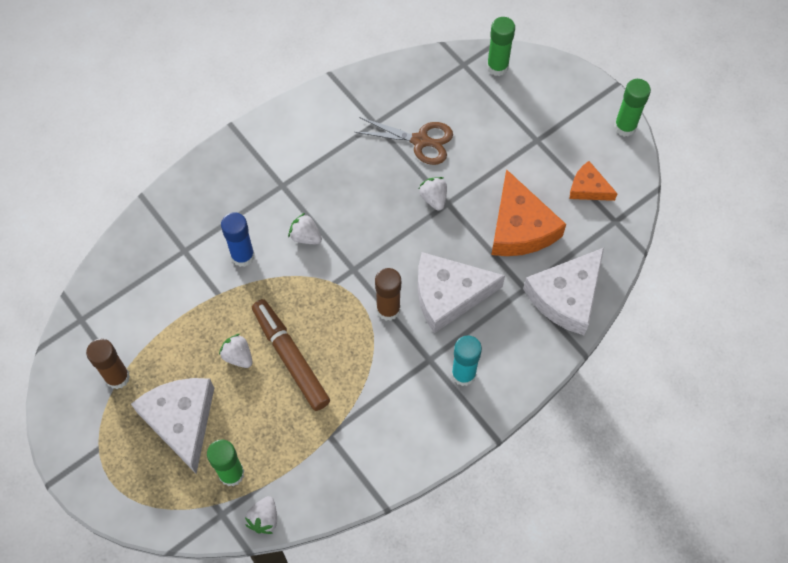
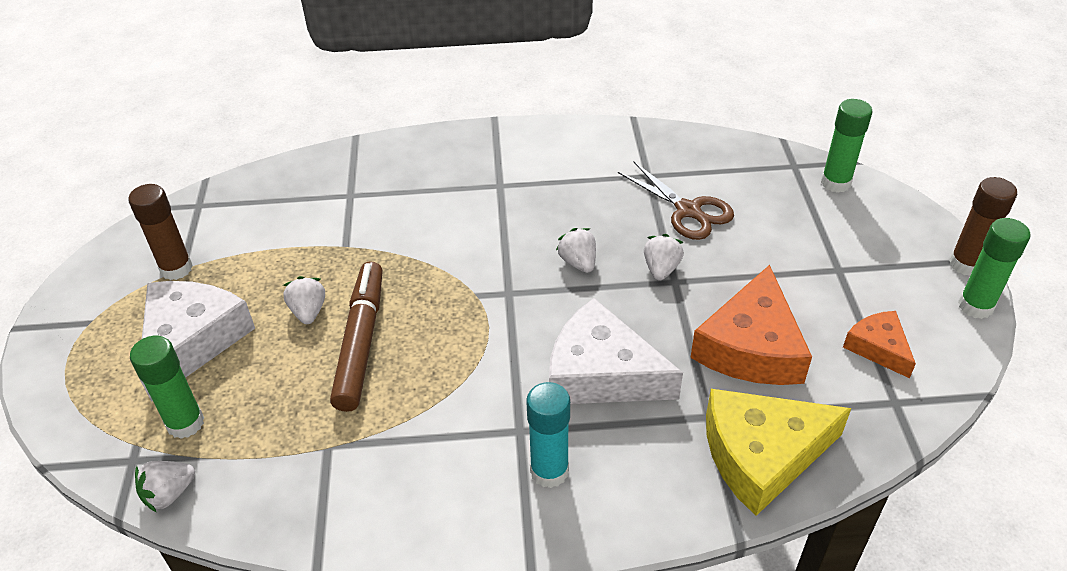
camera: 35 degrees right, 20 degrees down
(243, 256) = (402, 225): blue glue stick -> none
(305, 236) = (483, 238): white strawberry -> white strawberry (578, 262)
(388, 309) = (514, 351): brown glue stick -> brown glue stick (966, 264)
(566, 296) = (762, 455): white cheese -> yellow cheese

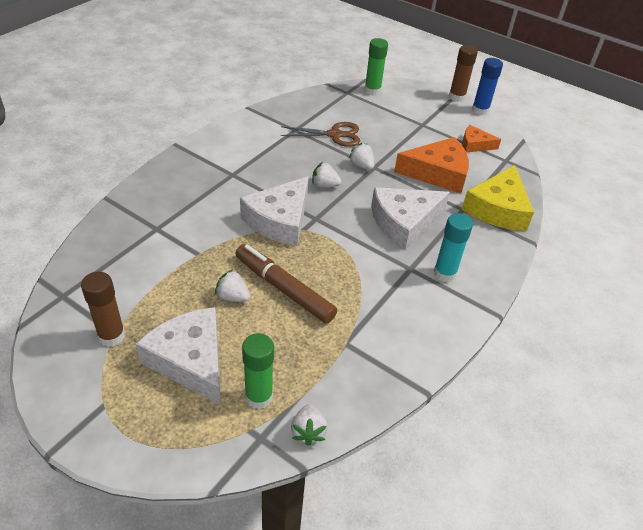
camera: 55 degrees left, 0 degrees up
(468, 268) = (280, 220): none -> white cheese
(751, 347) = (438, 173): orange cheese -> orange cheese turned 60 degrees counterclockwise
(975, 306) = (480, 110): green glue stick -> blue glue stick

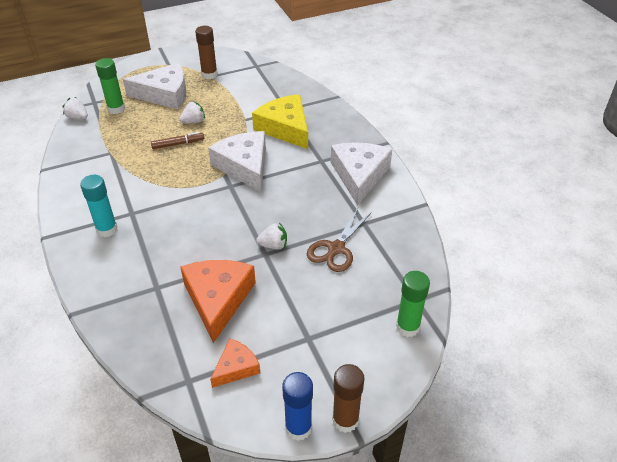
camera: 125 degrees right, 0 degrees up
(284, 289) = (178, 144): brown marker -> brown marker, size x0.55
(324, 185) = (265, 208): white strawberry -> none
(404, 222) = (179, 235): white cheese -> white cheese (359, 175)
(438, 173) = (218, 299): orange cheese -> orange cheese turned 150 degrees clockwise
(498, 209) = (132, 315): yellow cheese -> yellow cheese (285, 128)

